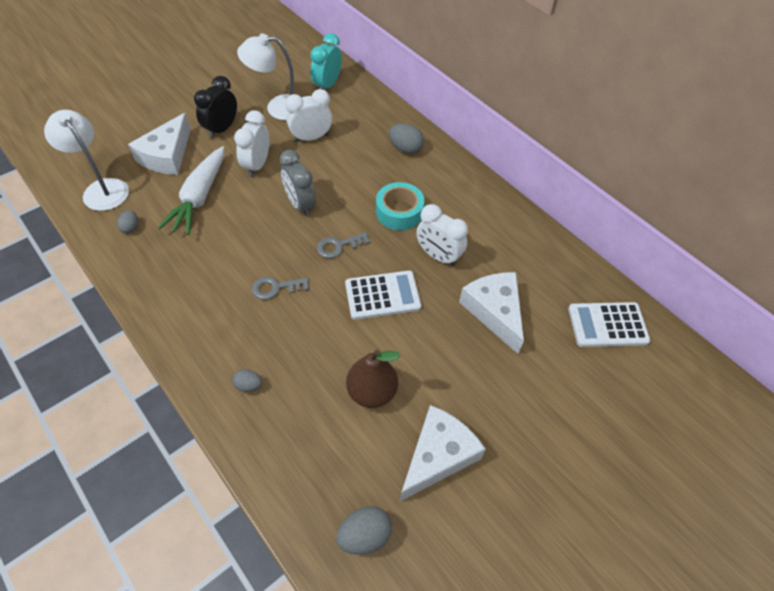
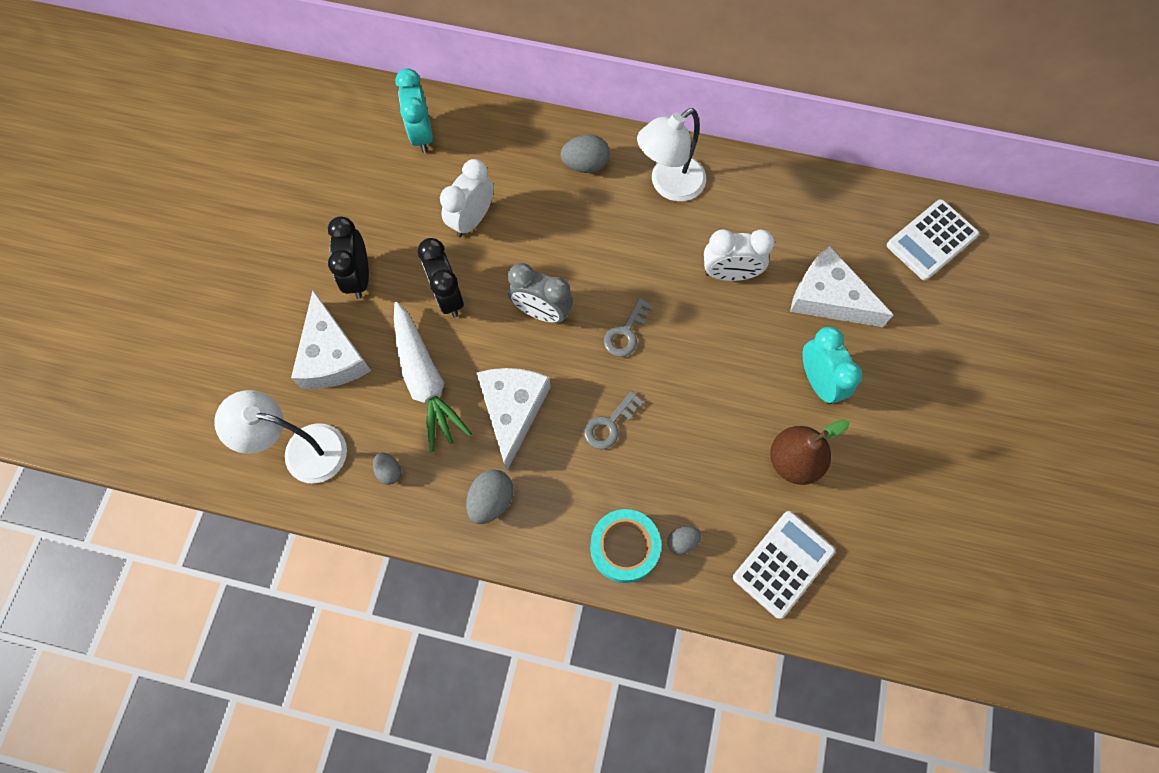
camera: 35 degrees left, 15 degrees up
(257, 165) = (447, 297): white clock -> black clock
(277, 107) = (394, 204): white lamp -> white lamp (669, 185)
(364, 535) = (900, 591): grey egg -> grey egg (491, 500)
(382, 295) = (716, 356): white calculator -> white calculator (783, 564)
(399, 212) = (648, 249): turquoise tape -> turquoise tape (624, 547)
(438, 356) = (818, 381): none -> turquoise clock
(438, 455) = (897, 476): white cheese -> white cheese (512, 410)

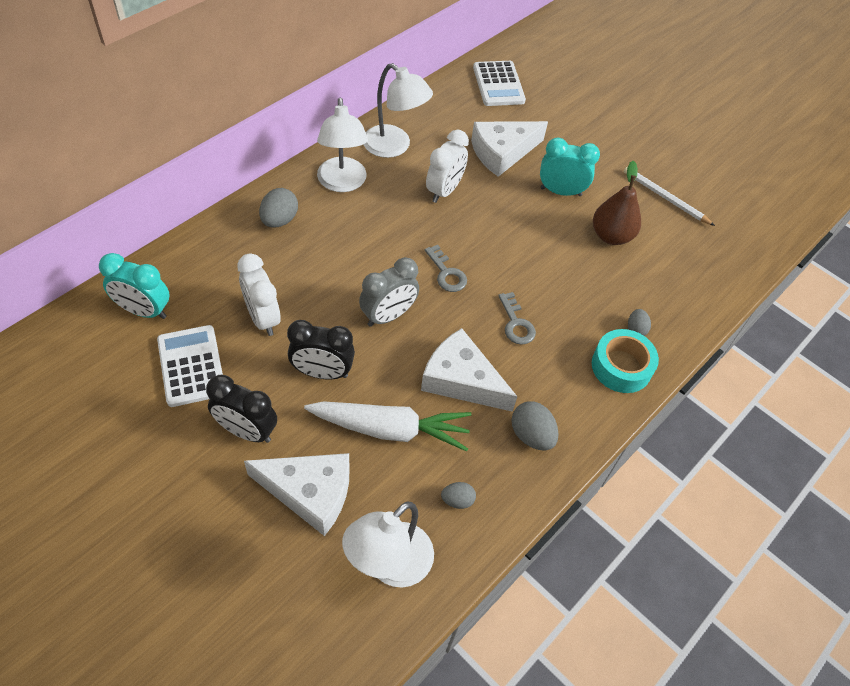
camera: 65 degrees left, 15 degrees down
(752, 199) = (394, 147): none -> white lamp
(783, 564) = (682, 282): white calculator -> white calculator (191, 366)
(898, 493) = (665, 198): none -> white pencil

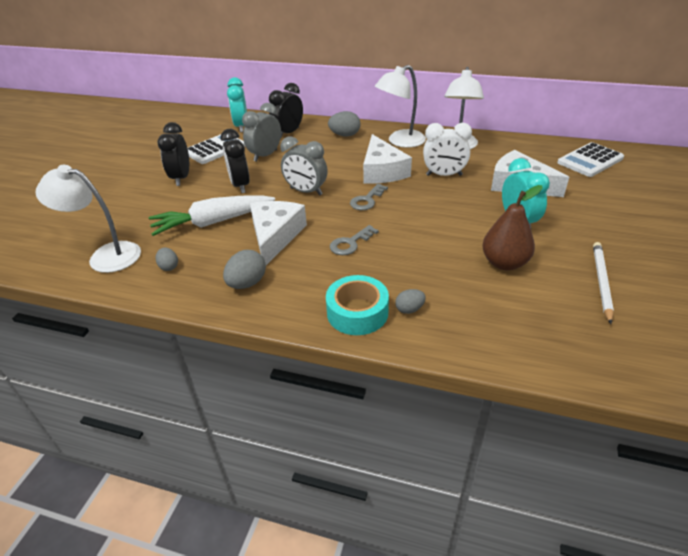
camera: 70 degrees right, 15 degrees down
(218, 269) = (288, 133): none -> black clock
(263, 318) = (265, 155): white clock -> grey clock
(310, 492) = (148, 211): white cheese -> white cheese (382, 171)
(391, 429) = (212, 222): white carrot -> white carrot turned 90 degrees clockwise

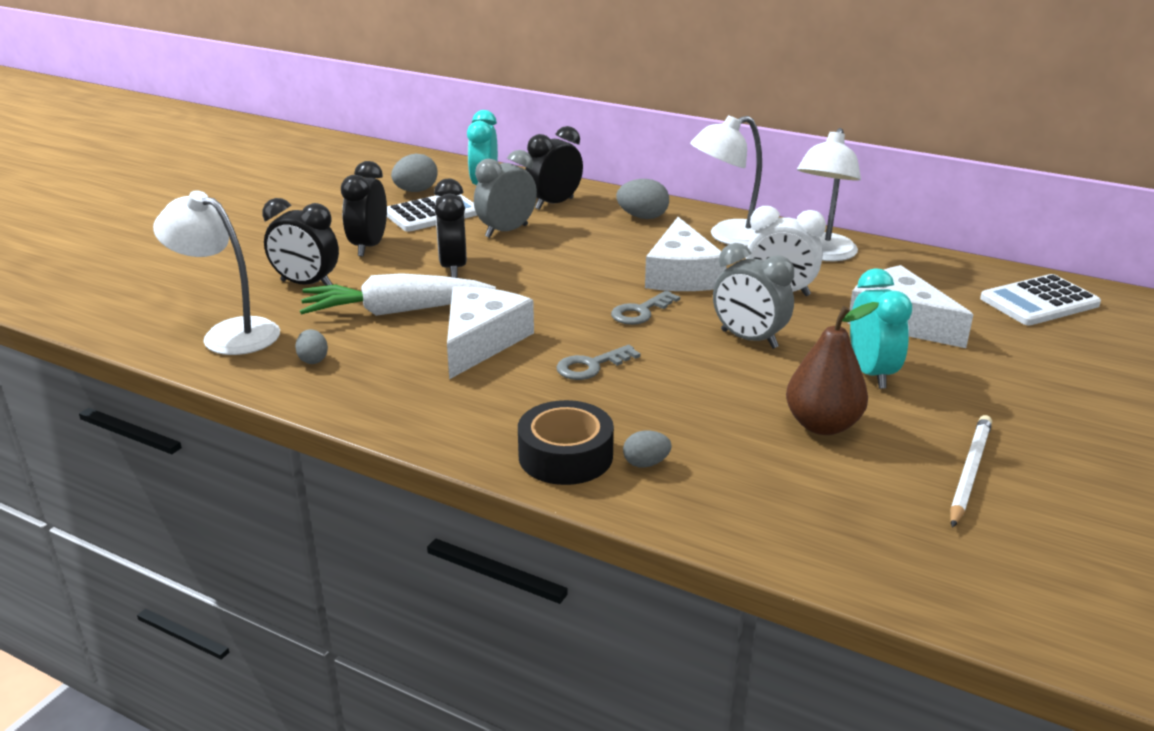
camera: 10 degrees right, 10 degrees down
(148, 211) = (306, 284): none -> black clock
(247, 283) = (417, 396): grey egg -> grey egg (416, 191)
(306, 191) = (550, 288): grey clock -> grey clock (749, 339)
(357, 312) = (565, 456): turquoise tape -> black tape

